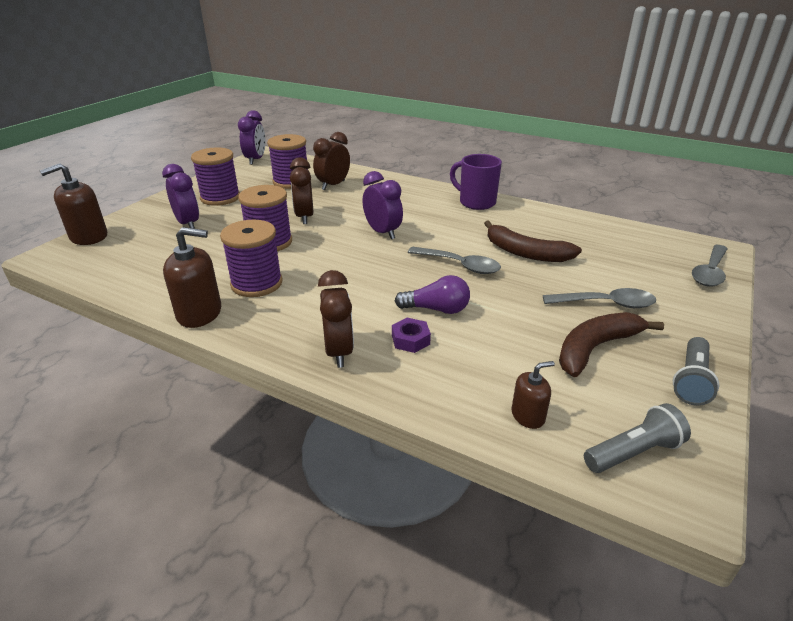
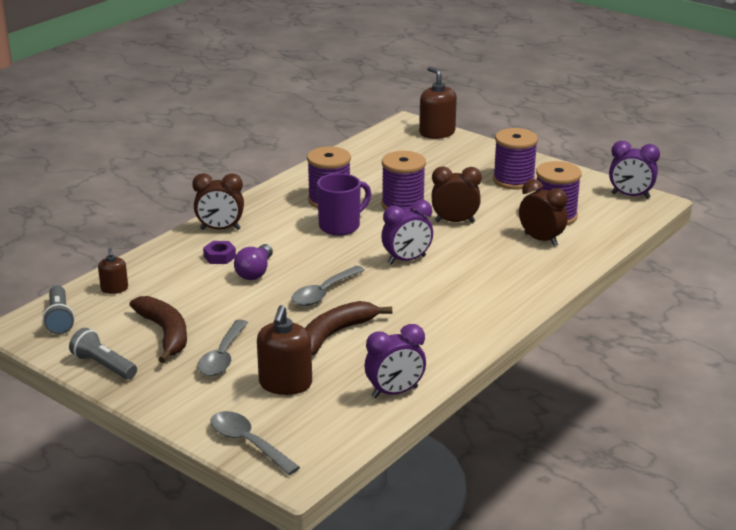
camera: 100 degrees right, 5 degrees down
(188, 224) = (453, 169): purple clock -> purple clock (395, 392)
(199, 313) = (295, 181): brown soap dispenser -> brown soap dispenser (285, 384)
(476, 202) = (473, 326): purple mug -> purple mug (341, 226)

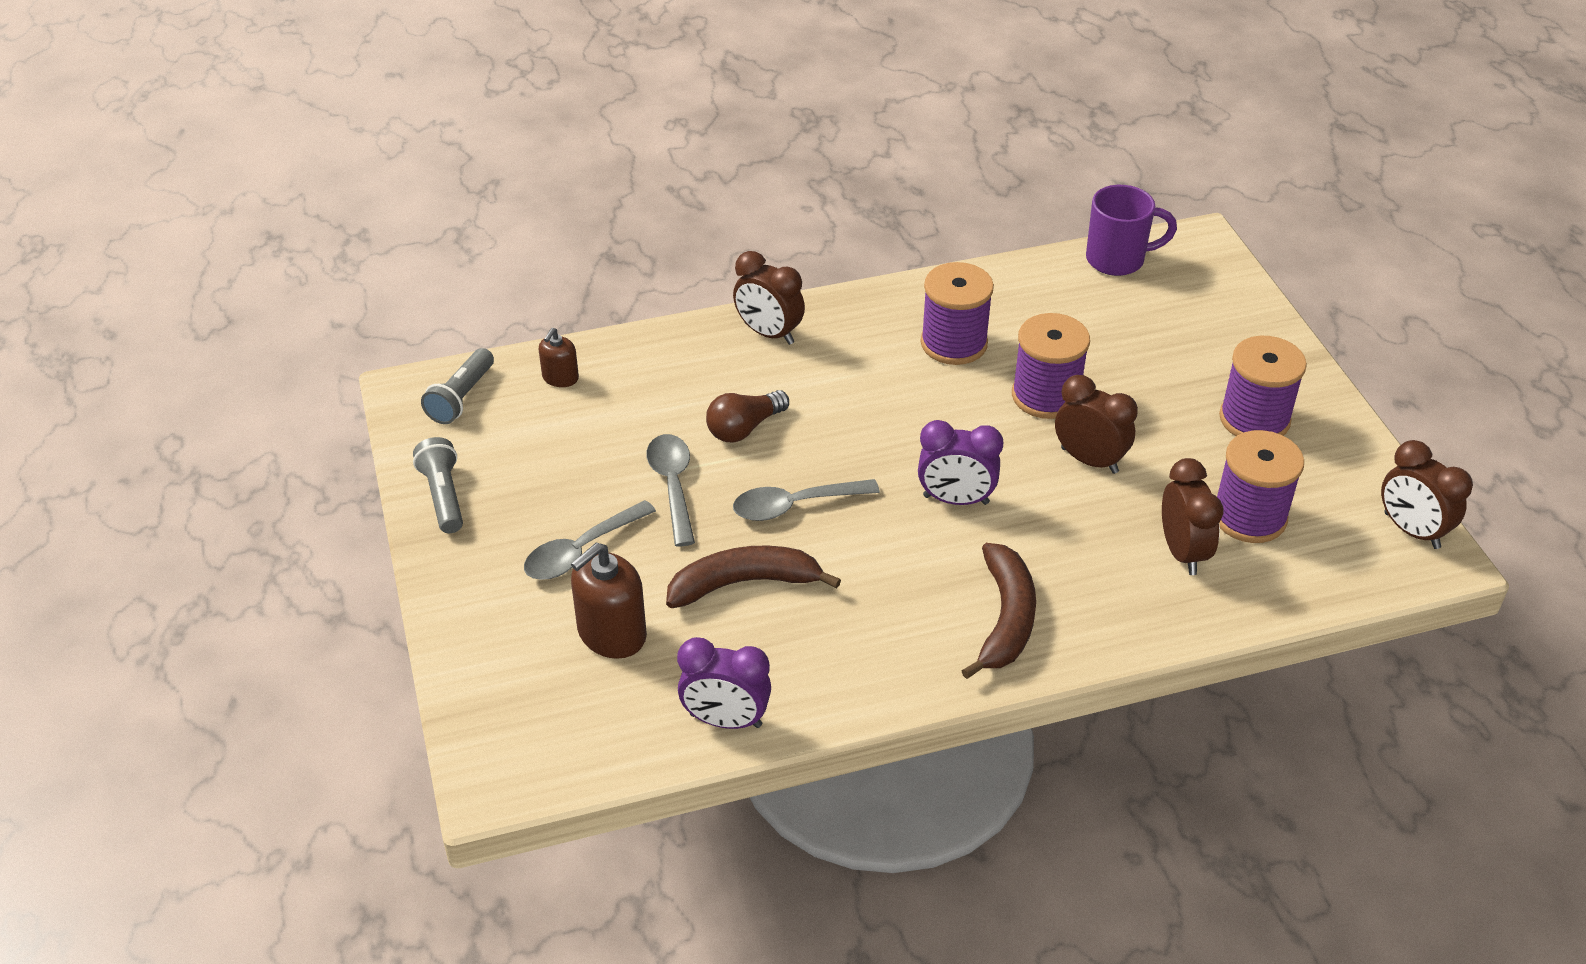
camera: 35 degrees right, 15 degrees up
(165, 333) = (552, 479): brown banana -> brown banana (1005, 619)
(219, 257) = (725, 381): purple nut -> none
(248, 443) = (487, 704): grey spoon -> grey spoon (673, 486)
(255, 272) = (744, 428): purple light bulb -> brown light bulb
(341, 226) = (926, 397): purple mug -> purple mug (1118, 259)
(437, 133) = (1228, 277): brown soap dispenser -> none
(630, 196) = (1411, 531): purple clock -> brown clock

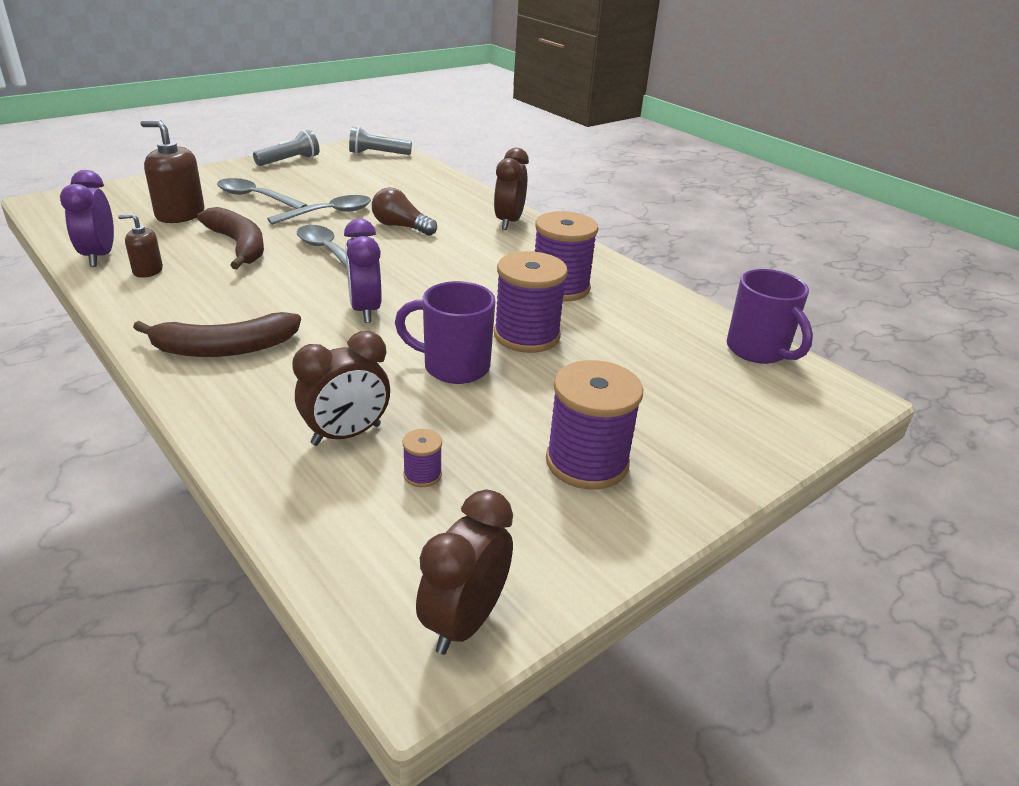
camera: 65 degrees right, 10 degrees down
(560, 378) = (413, 173): brown soap dispenser -> brown soap dispenser (147, 270)
(1089, 460) = (453, 367): brown clock -> purple mug
(1249, 517) = (422, 475): purple spool -> purple spool, size x0.44

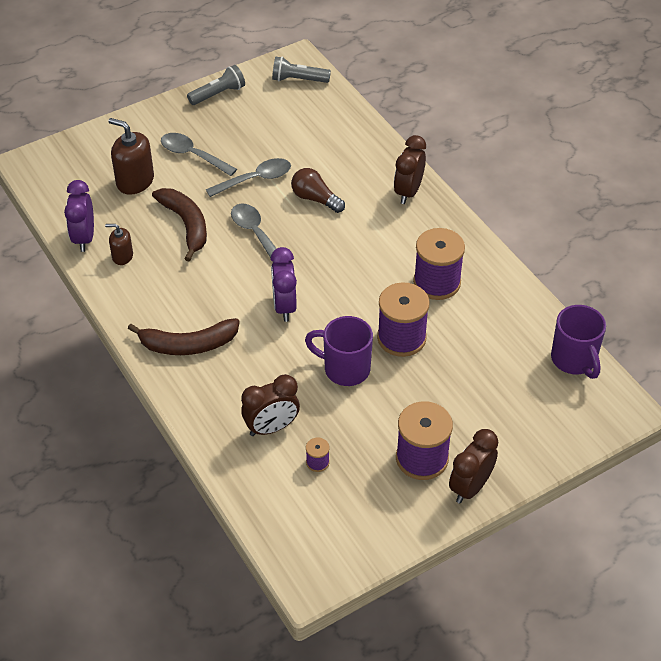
camera: 10 degrees right, 15 degrees up
(464, 621) = (333, 561): brown clock -> brown clock (470, 487)

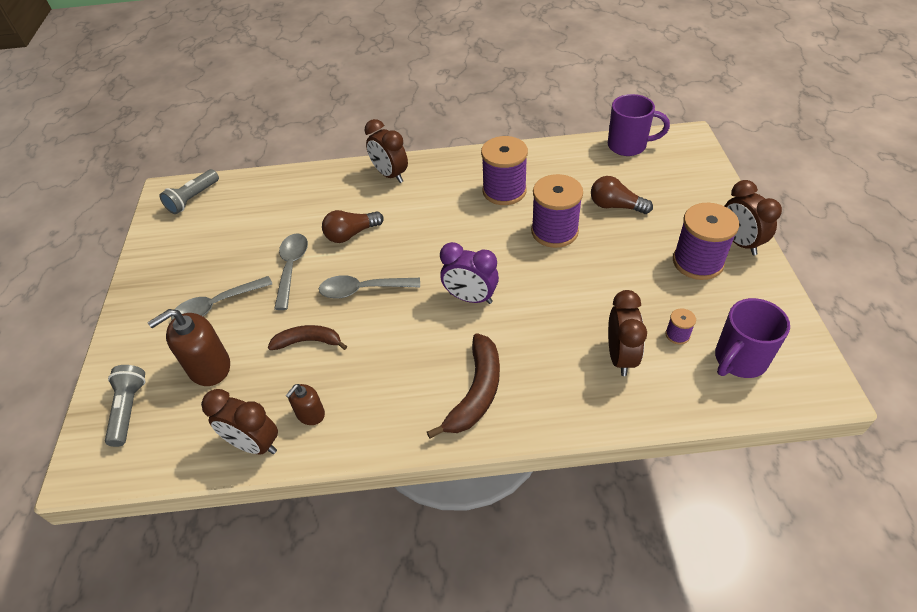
camera: 60 degrees left, 0 degrees up
(84, 238) = (254, 444): purple clock -> brown clock
(186, 225) = (308, 341): brown banana -> brown banana, size x0.66
(218, 94) = (153, 259): grey flashlight -> grey flashlight (129, 409)
(345, 369) = (571, 279): purple mug -> purple mug (739, 360)
(466, 374) = (615, 206): none -> brown light bulb

